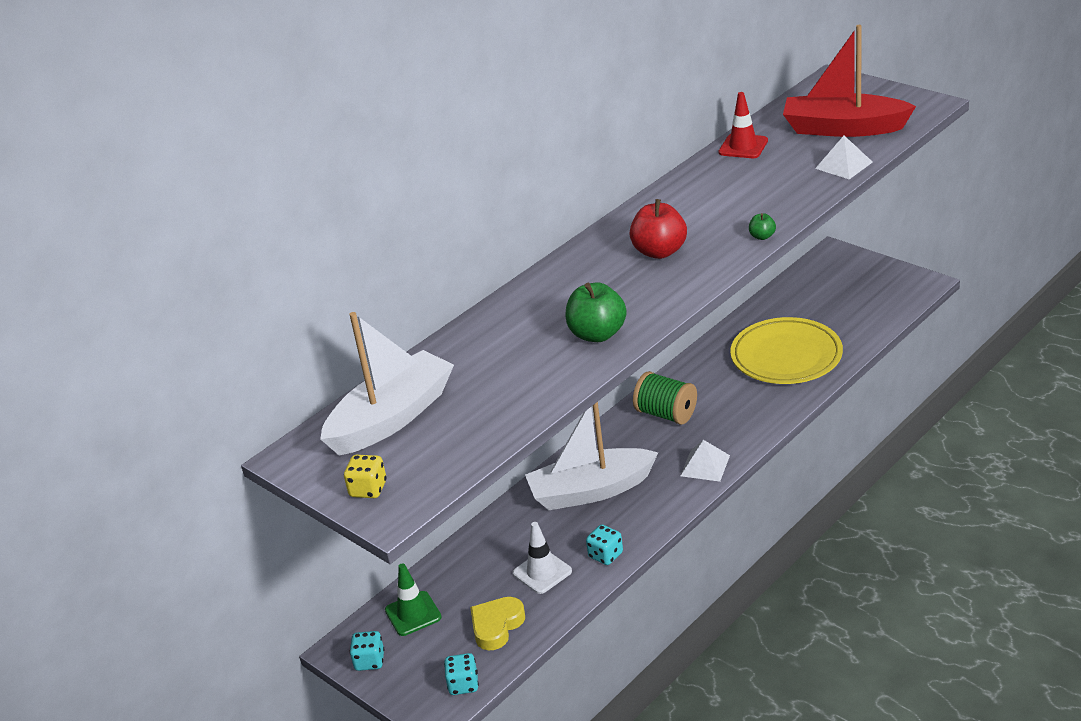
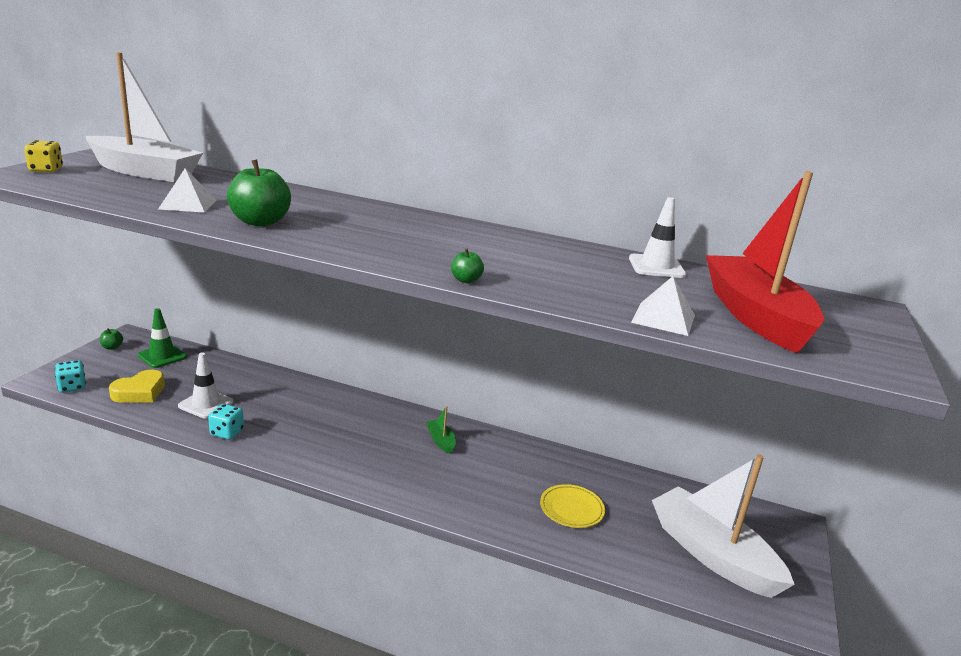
camera: 60 degrees right, 10 degrees down
(369, 661) = (112, 347): turquoise dice -> green apple
(496, 626) = (140, 392): yellow heart -> yellow heart turned 120 degrees clockwise
(591, 491) = (317, 414): white boat -> white boat (712, 554)
(659, 251) = (416, 239): red apple -> none
(666, 414) = (441, 441): green spool -> green boat
(705, 465) = (366, 474): white pyramid -> white pyramid (188, 204)
(743, 147) = (656, 267): red traffic cone -> white traffic cone
(786, 356) = (571, 509): yellow plate -> yellow plate, size x0.50

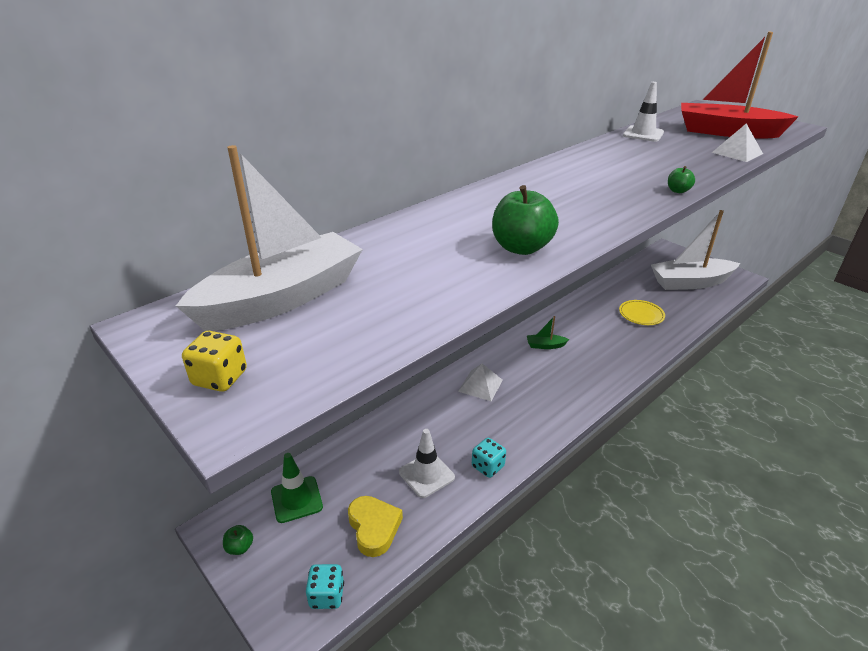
camera: 60 degrees left, 10 degrees up
(188, 204) = (446, 280): white pyramid -> white pyramid (480, 385)

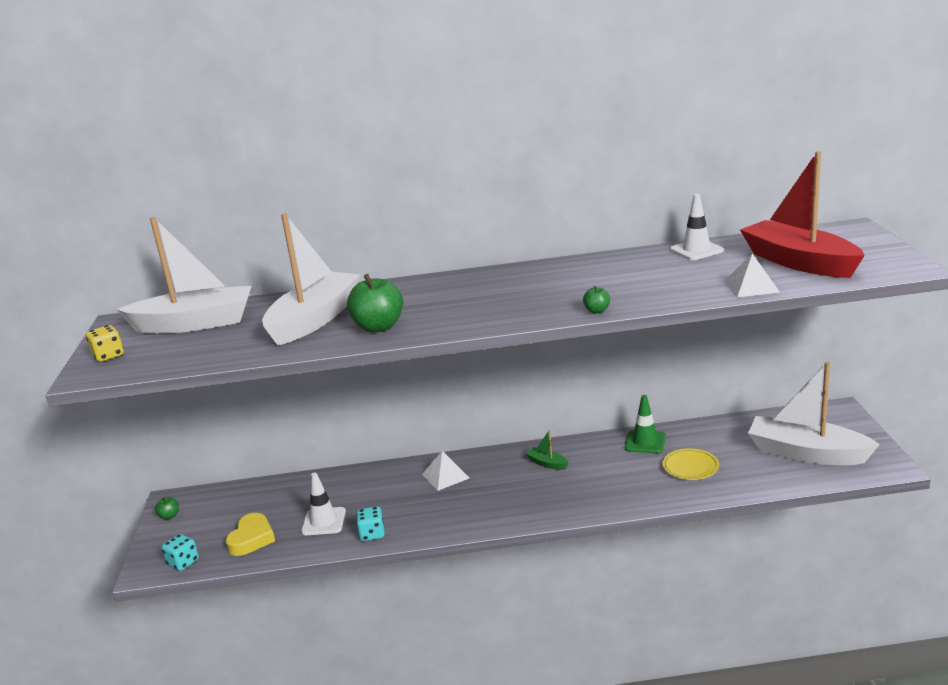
camera: 40 degrees right, 10 degrees down
(296, 499) = (228, 503): green traffic cone -> green traffic cone (645, 442)
(434, 257) = (314, 320): none -> white boat

